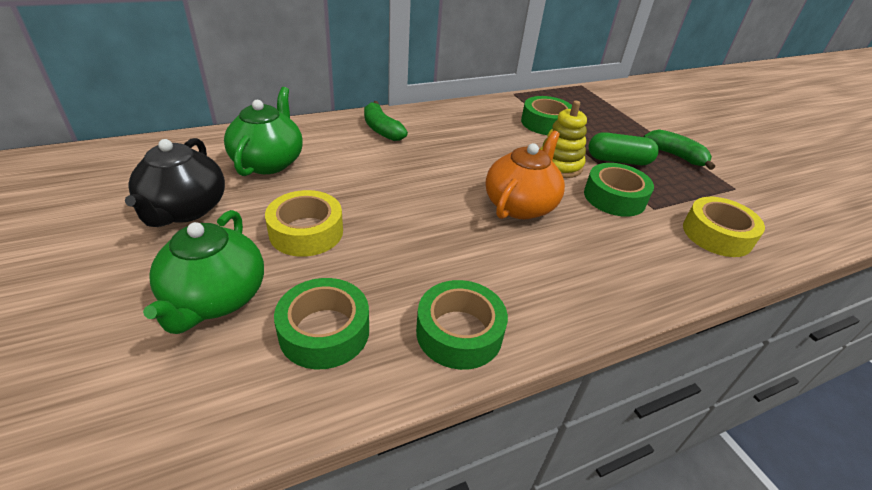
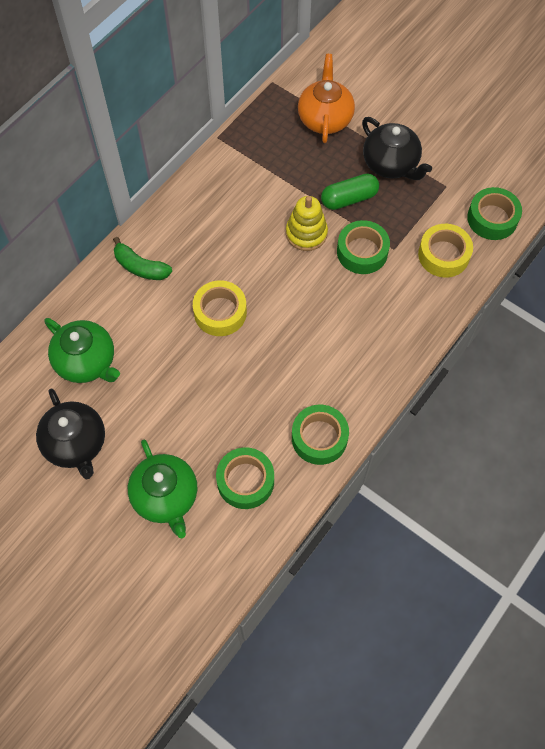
camera: 25 degrees left, 25 degrees up
(268, 162) = (87, 362): green teapot -> green teapot turned 150 degrees clockwise
(306, 232) = (174, 414): yellow tape -> yellow tape (220, 312)
(520, 205) = (300, 301): orange teapot -> orange teapot (325, 118)
(545, 123) = (269, 174): green tape -> green tape (492, 218)
(675, 156) = (391, 164): green banana -> black teapot

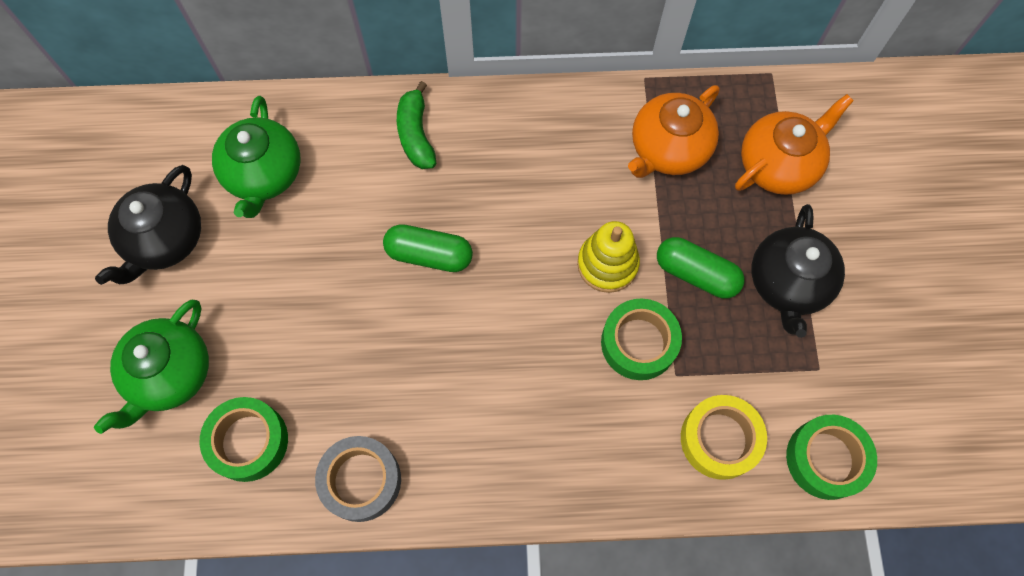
camera: 50 degrees right, 5 degrees up
(220, 312) = (429, 255): yellow tape -> green capsule
(269, 158) = (668, 149): none -> orange teapot
(319, 438) = (361, 480): green tape -> grey tape

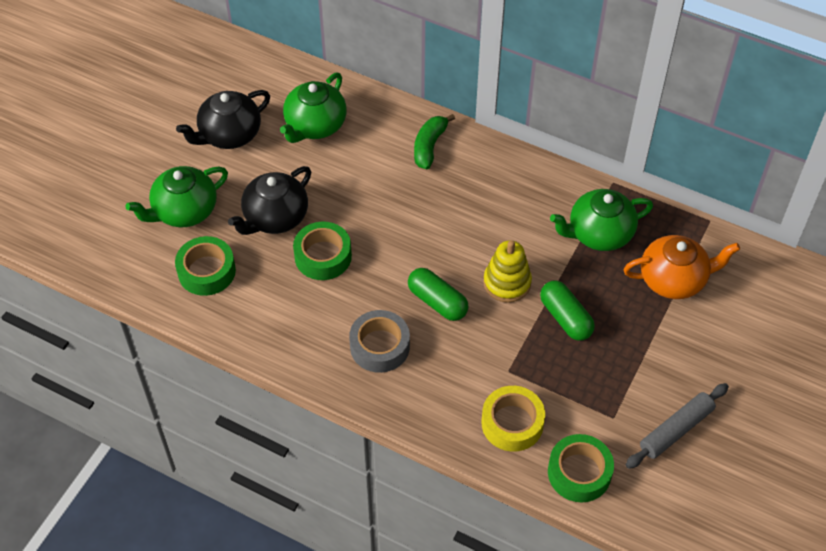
camera: 30 degrees right, 15 degrees down
(361, 480) = (261, 327): grey tape -> grey tape (380, 346)
(429, 255) = (390, 221): green capsule -> green capsule (437, 302)
(639, 343) = (496, 339): green tape -> green tape (323, 256)
(668, 149) = (599, 234): orange teapot -> green teapot
(788, 283) = (628, 355): black teapot -> black teapot (275, 218)
(890, 347) = (676, 430): none -> grey rolling pin

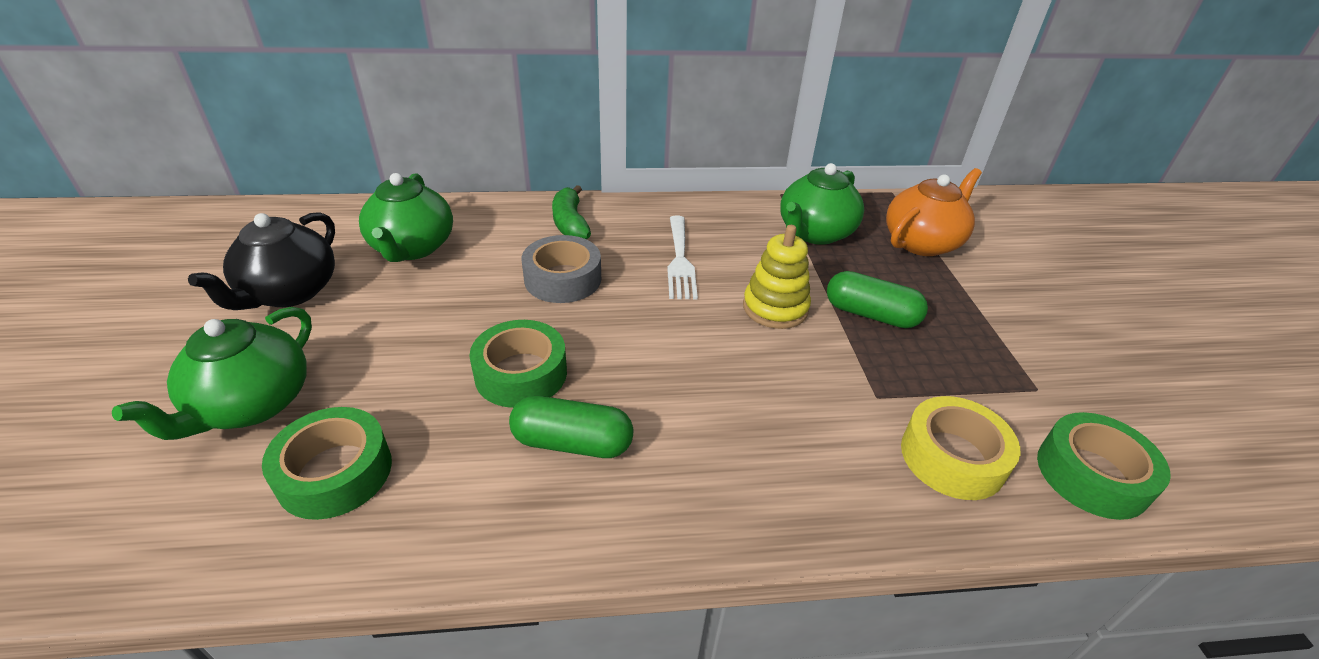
camera: 35 degrees left, 15 degrees down
(275, 218) = (416, 357): black teapot -> none
(380, 346) = (693, 448): grey tape -> grey tape (563, 279)
(437, 302) = (717, 360): green capsule -> green capsule (572, 443)
(478, 215) = (680, 260): none -> white fork
(676, 430) = (1105, 369): grey rolling pin -> none

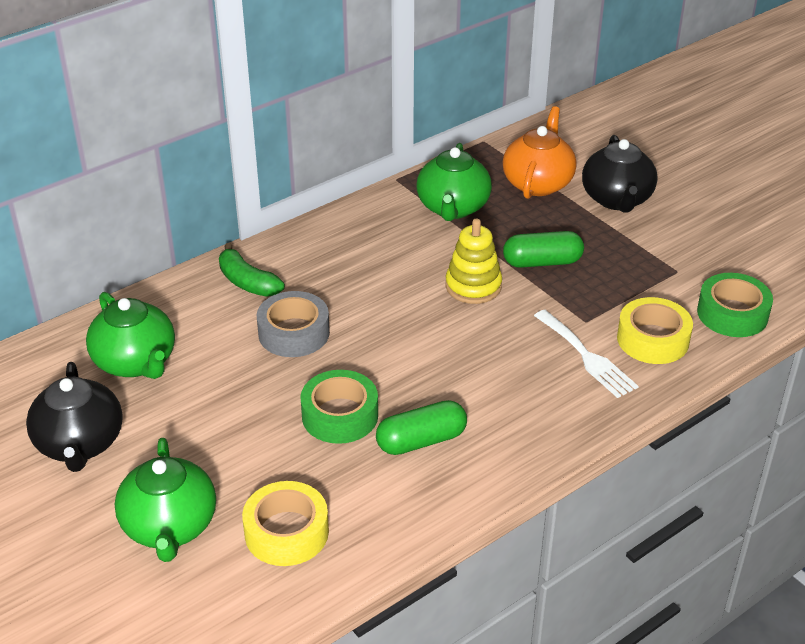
camera: 30 degrees left, 0 degrees up
(335, 472) = (286, 532): green tape -> yellow tape
(680, 260) = (370, 277): white fork -> white fork (587, 357)
(1004, 287) = (617, 199): none -> black teapot

